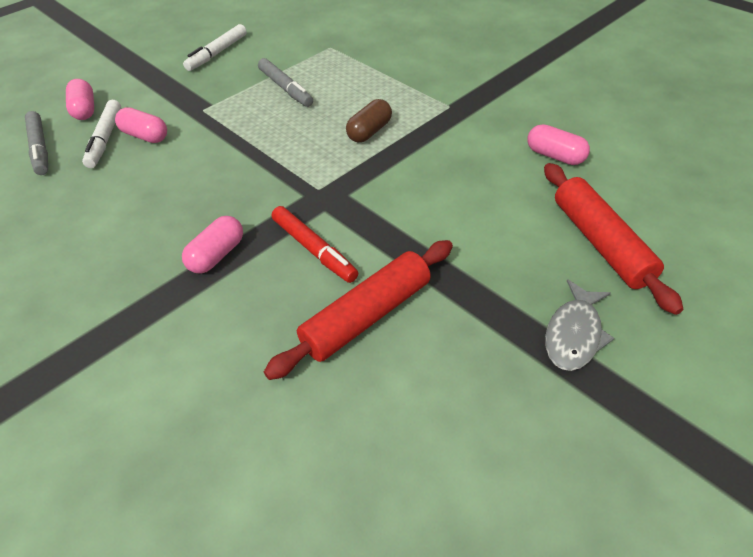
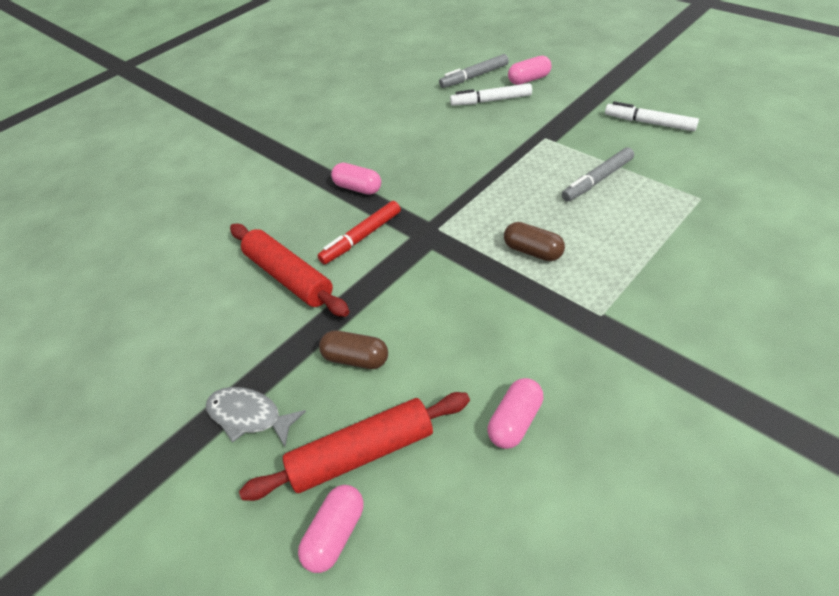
camera: 90 degrees right, 0 degrees up
(145, 136) = (498, 118): pink capsule -> pink capsule (335, 534)
(495, 250) = (356, 359): none -> brown capsule

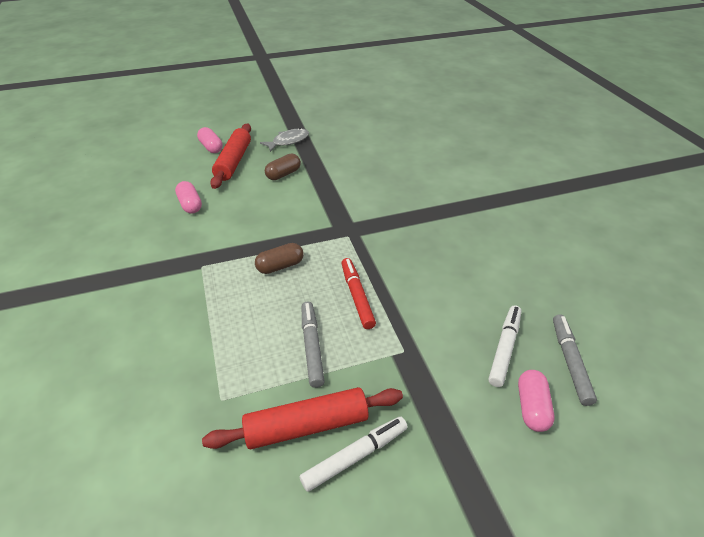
camera: 115 degrees right, 5 degrees down
(289, 277) = (366, 170): red rolling pin -> red rolling pin (307, 425)
(358, 188) = (428, 218): pink capsule -> none
(361, 237) = (372, 203): red marker -> red marker (357, 296)

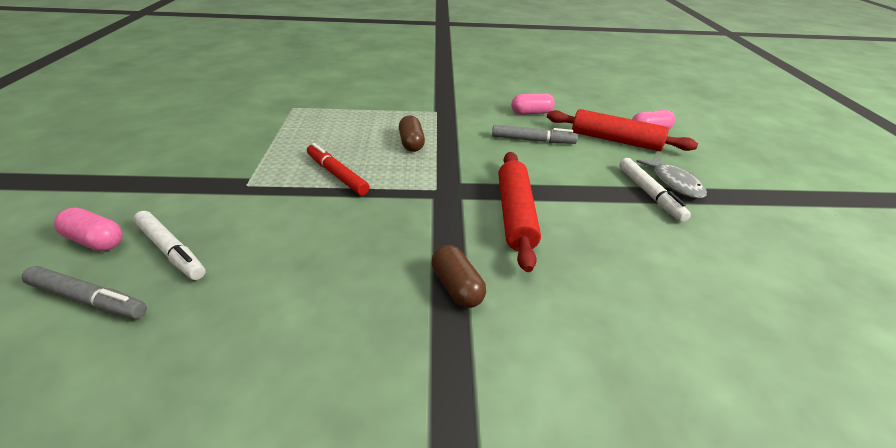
camera: 105 degrees right, 5 degrees down
(283, 174) = (583, 167): brown capsule -> brown capsule (457, 287)
(307, 425) = (235, 131): red rolling pin -> red rolling pin (515, 214)
(312, 346) = (301, 143): grey marker -> grey marker (532, 140)
(355, 456) = (190, 143): white marker -> white marker (649, 194)
(357, 296) = (337, 175): red marker -> red marker turned 135 degrees counterclockwise

